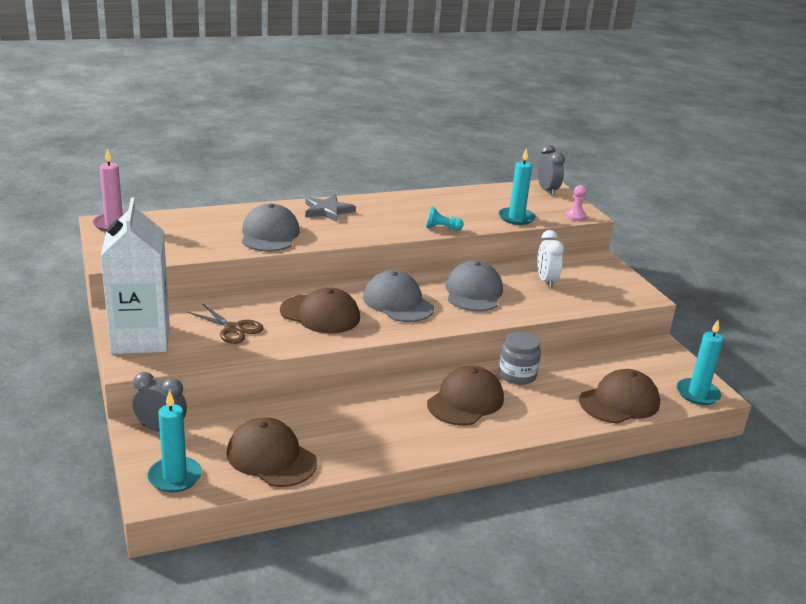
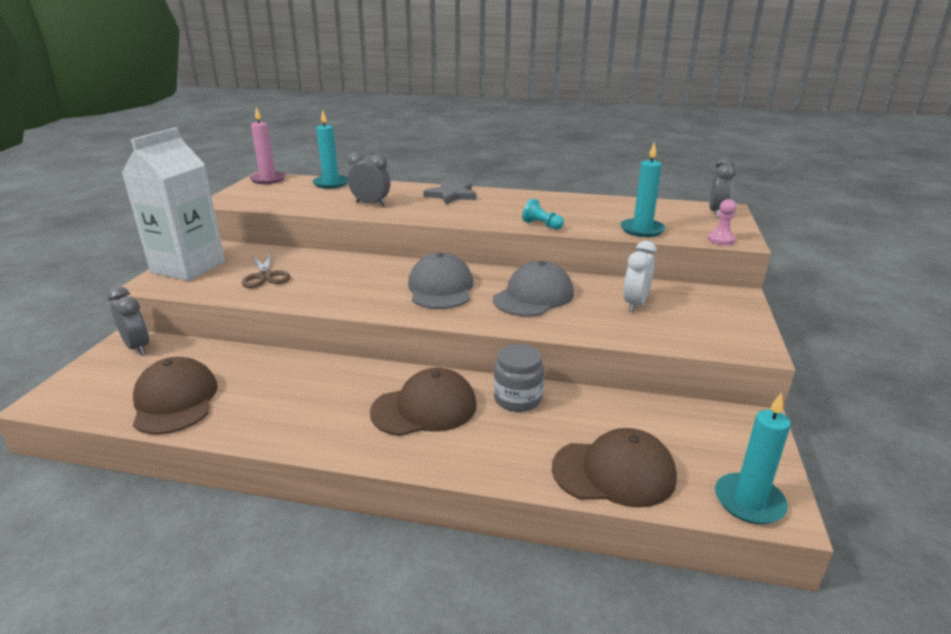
camera: 35 degrees right, 0 degrees up
(175, 477) = (84, 390): turquoise candle -> turquoise candle (331, 183)
(269, 234) = (371, 204): grey cap -> grey clock
(320, 314) = (354, 282): brown cap -> none

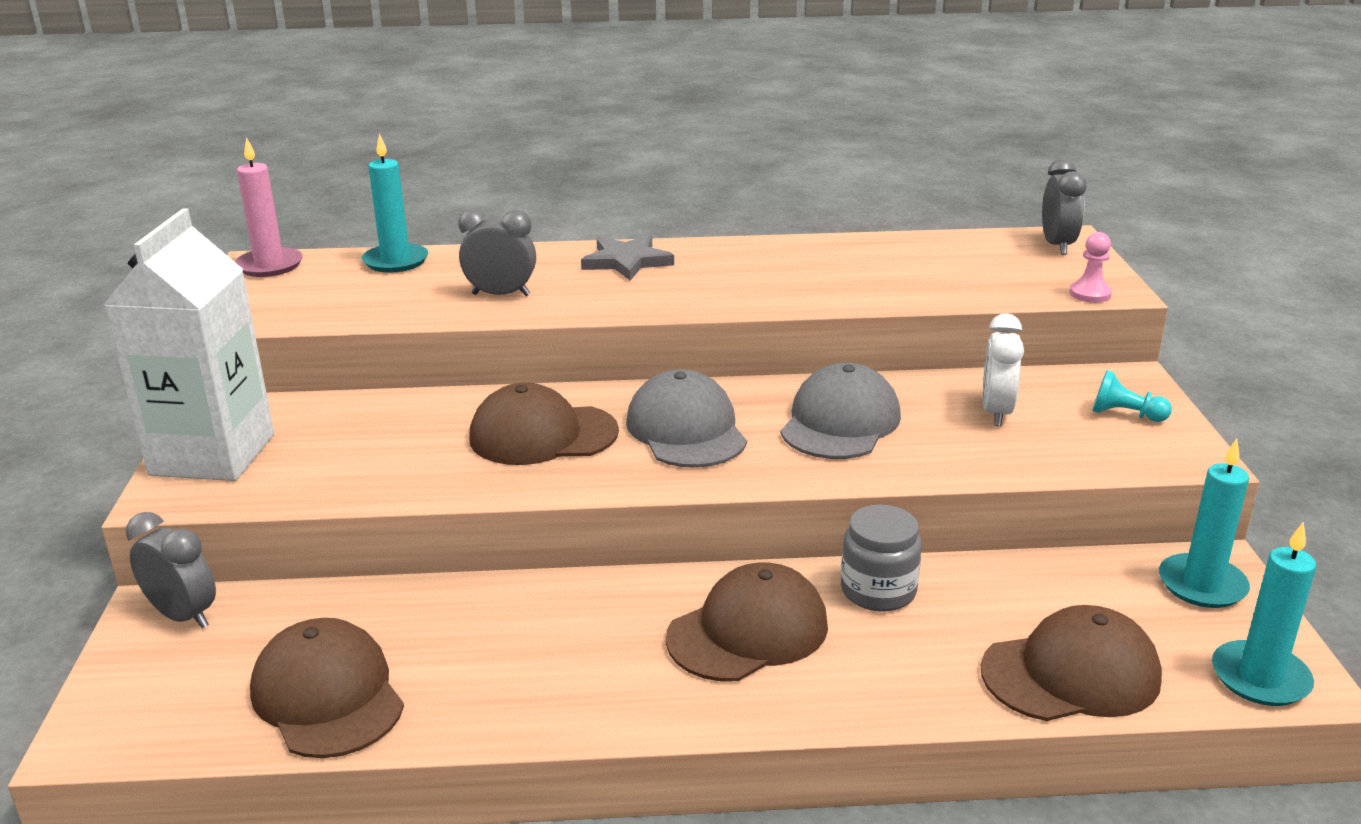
camera: 15 degrees left, 0 degrees up
(265, 276) = (371, 451): brown scissors -> none
(360, 280) = (543, 435): none -> brown cap
(542, 225) = (812, 301): turquoise pawn -> turquoise pawn (1125, 415)
(642, 230) = (968, 290): turquoise candle -> turquoise candle (1202, 585)

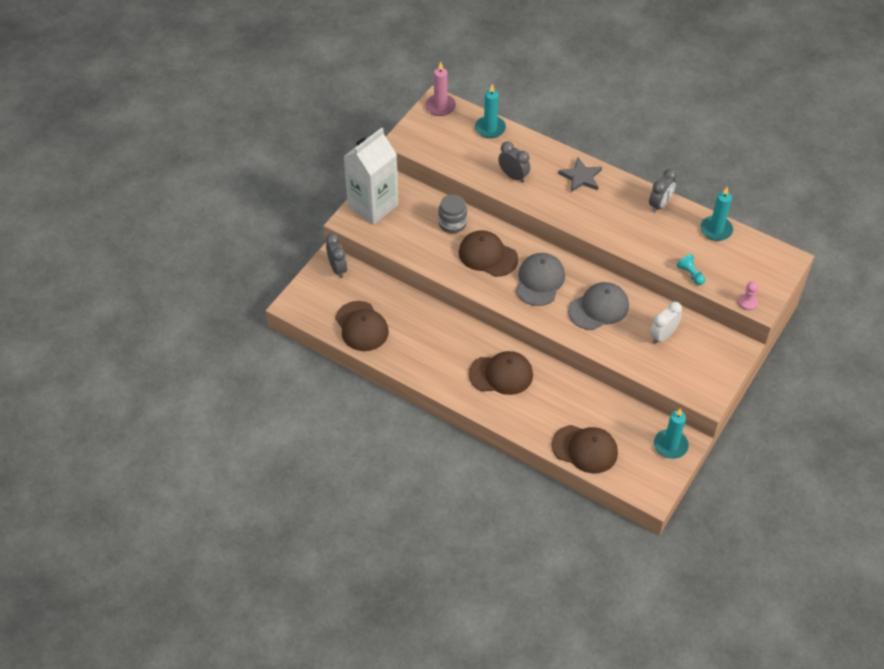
camera: 35 degrees right, 25 degrees up
(327, 695) = (361, 326): brown cap -> brown cap turned 150 degrees clockwise
(878, 591) = (558, 383): grey jar -> grey jar (452, 223)
(1057, 245) = (777, 263): grey clock -> grey clock (660, 204)
(1125, 415) = (711, 365): turquoise pawn -> turquoise pawn (690, 274)
(1260, 678) = (643, 486): turquoise candle -> turquoise candle (716, 230)

